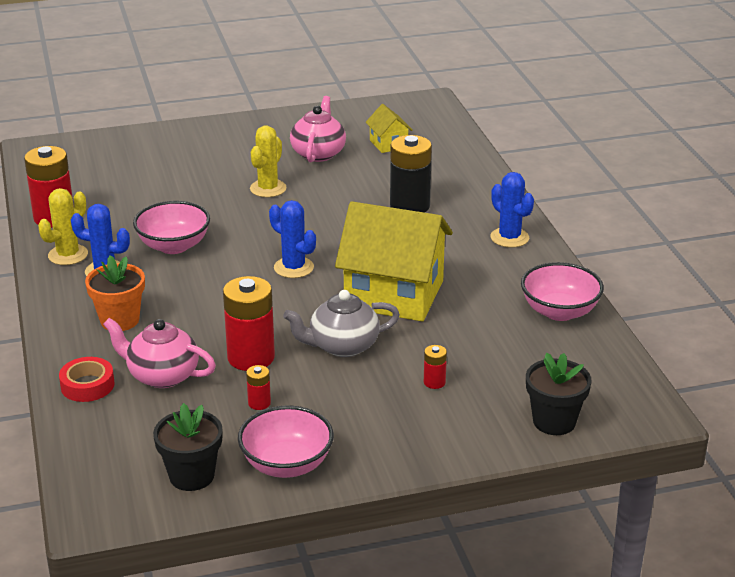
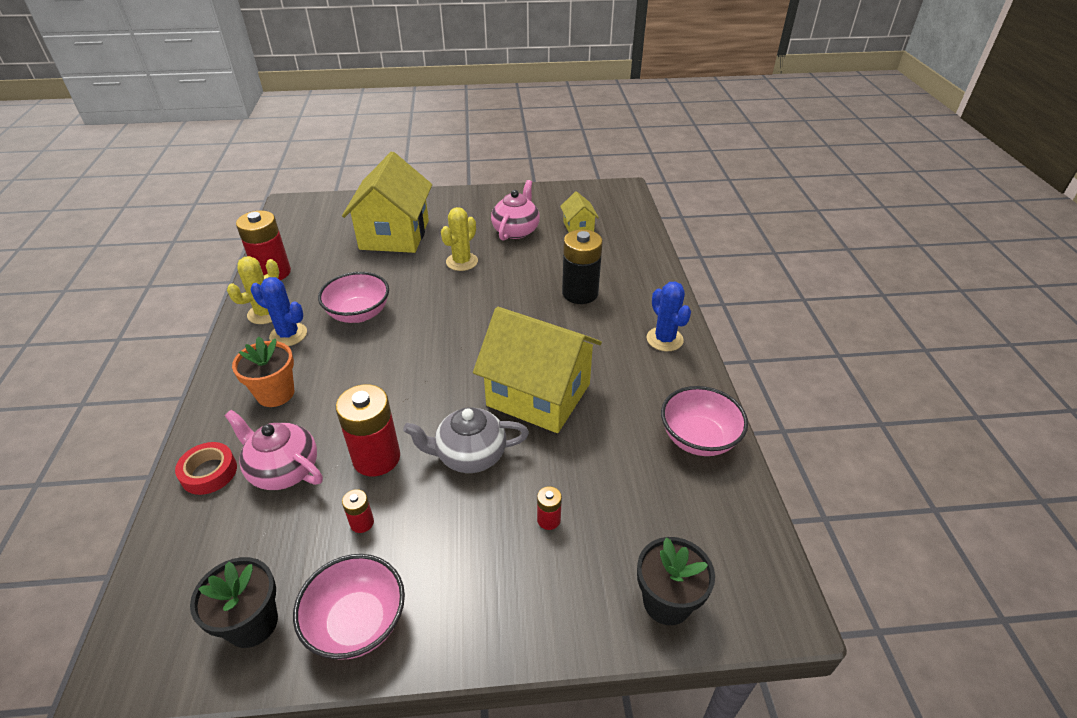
camera: 10 degrees right, 10 degrees up
(178, 169) = (394, 234): none -> yellow house
(293, 268) = (455, 351): blue cactus -> none

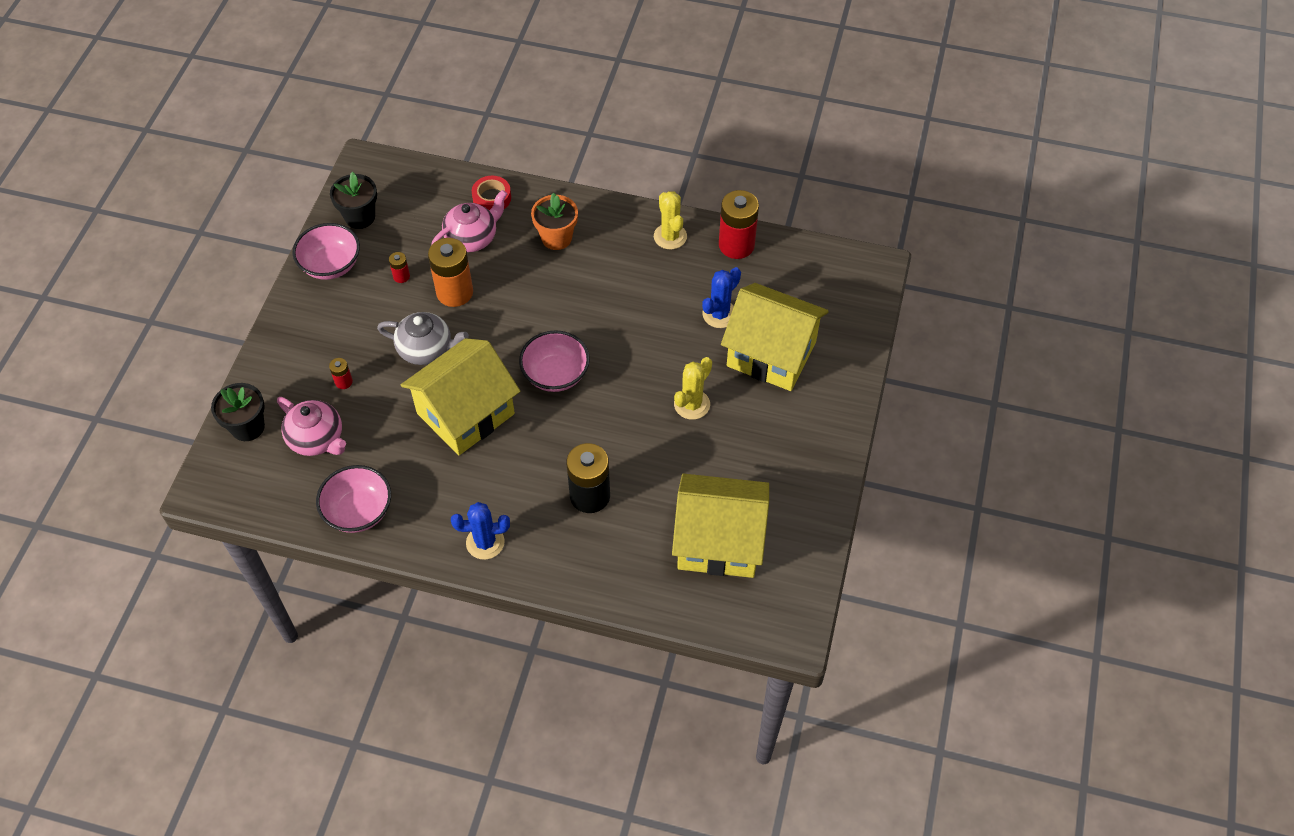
camera: 110 degrees right, 15 degrees up
(288, 335) = (630, 251): blue cactus -> blue cactus (719, 314)
(359, 314) = (638, 304): pink bowl -> pink bowl (555, 374)
(376, 458) = (454, 292): red battery -> orange battery
(462, 262) = (692, 404): yellow cactus -> yellow cactus turned 75 degrees clockwise
(470, 455) = (426, 349): grey teapot -> grey teapot turned 90 degrees clockwise
(516, 230) = (735, 473): pink teapot -> pink teapot (317, 439)
(578, 227) = (719, 541): yellow house -> yellow house, size x2.24

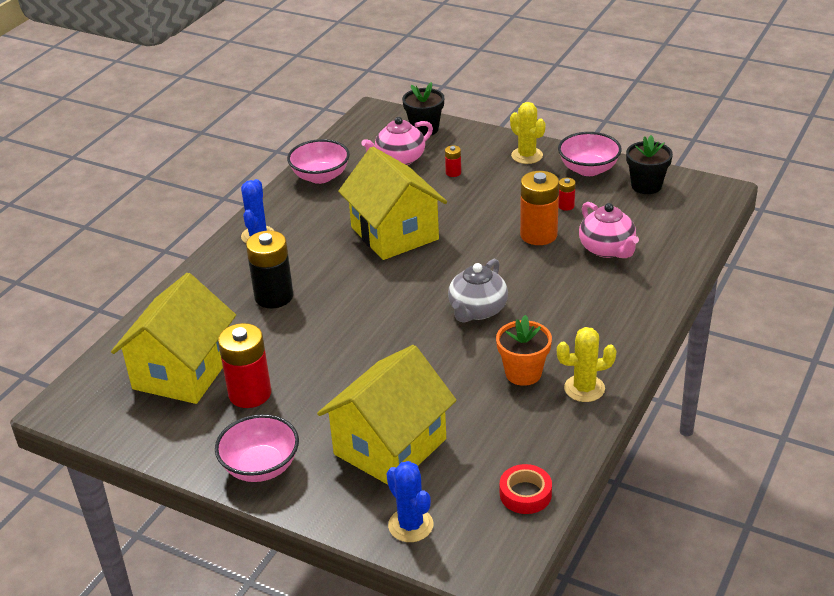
camera: 105 degrees right, 20 degrees down
(426, 349) = (474, 216): grey teapot -> grey teapot (477, 310)
(492, 198) = (662, 265): red tape -> red tape (525, 494)
(555, 374) = (419, 288): pink bowl -> pink bowl (260, 467)
(556, 238) = (597, 304): orange flower pot -> orange flower pot (523, 373)
(692, 404) = (347, 375): yellow cactus -> yellow cactus (527, 156)
(719, 314) = (459, 413): blue cactus -> blue cactus (410, 525)
(736, 245) = (560, 443): red battery -> red battery (250, 394)

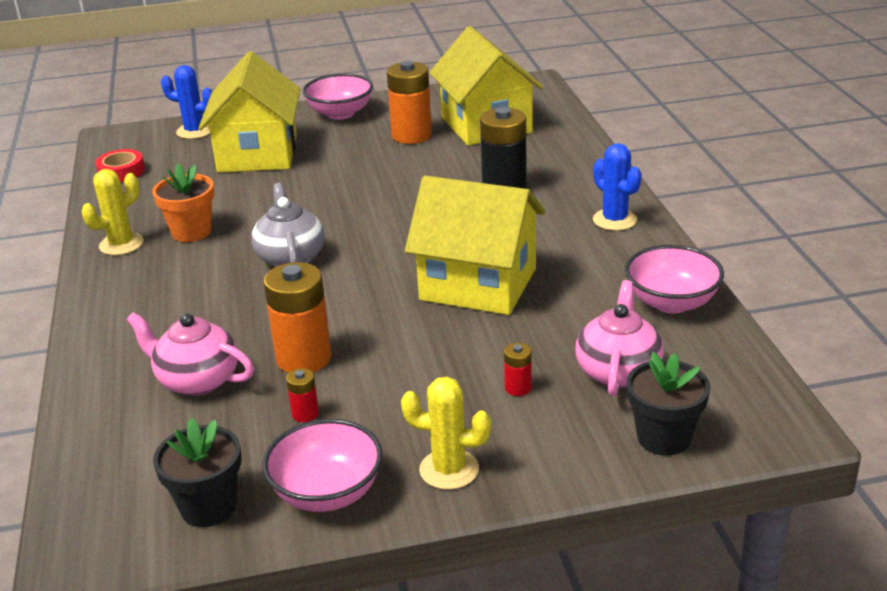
camera: 140 degrees right, 5 degrees down
(250, 394) = (411, 135): red battery -> orange battery

